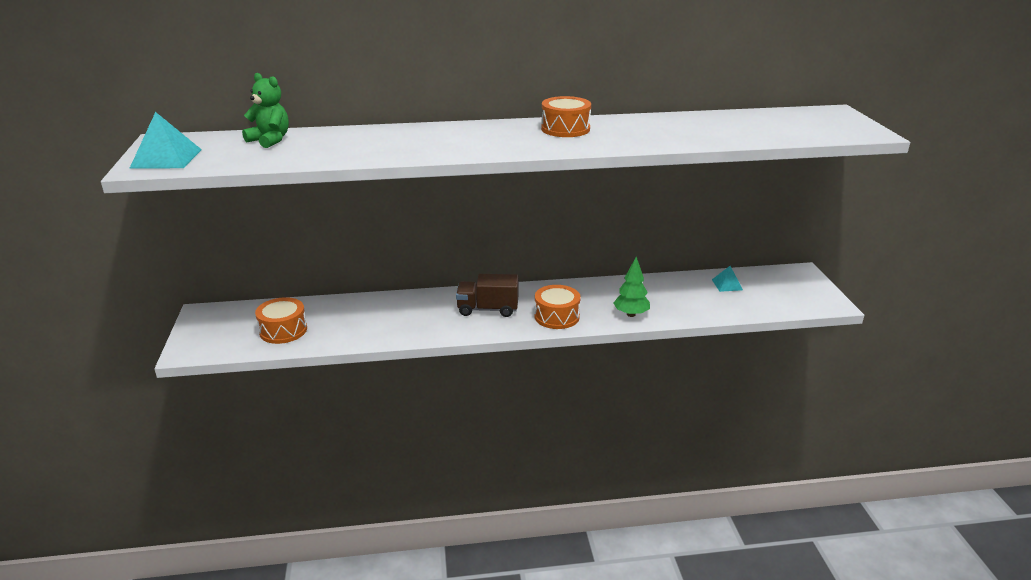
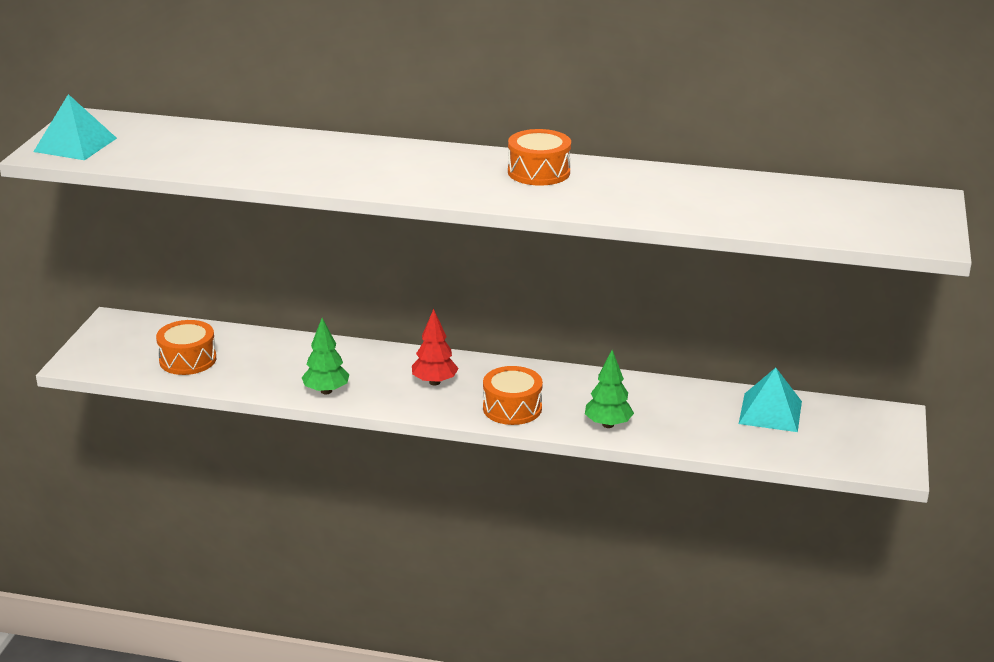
camera: 20 degrees right, 0 degrees up
(270, 140) = (194, 137): green teddy bear -> none
(410, 332) = (326, 391): none -> green tree
(488, 309) = (434, 382): brown truck -> red tree
(727, 284) = (770, 412): turquoise pyramid -> turquoise pyramid, size x1.70

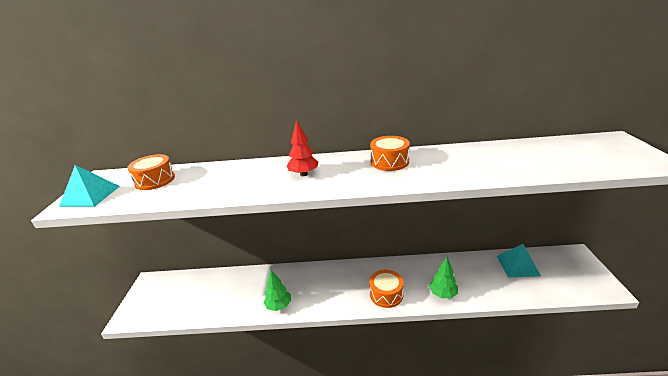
camera: 10 degrees left, 0 degrees up
(188, 360) = (194, 300): orange drum -> orange drum (155, 180)
(434, 382) = (336, 285): red tree -> red tree (304, 174)

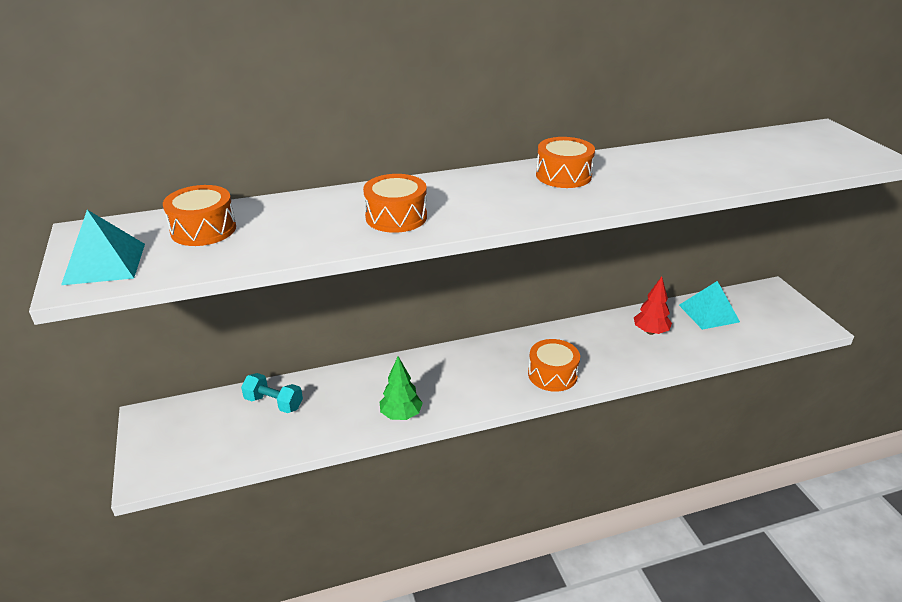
camera: 20 degrees left, 5 degrees up
(214, 284) = (274, 403): none -> turquoise dumbbell
(263, 182) = (396, 217): none -> orange drum
(304, 174) = (450, 201): red tree -> red tree (650, 332)
(443, 294) = (628, 362): green tree -> none

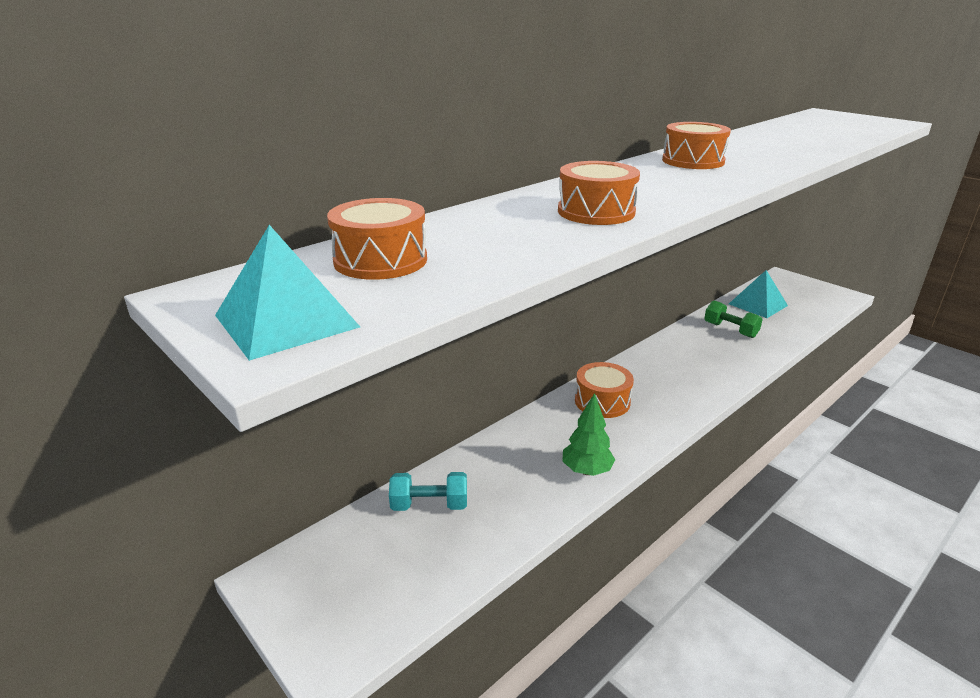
camera: 25 degrees left, 5 degrees down
(552, 374) = (690, 388): orange drum -> orange drum (602, 401)
(650, 332) = (730, 330): red tree -> green dumbbell

